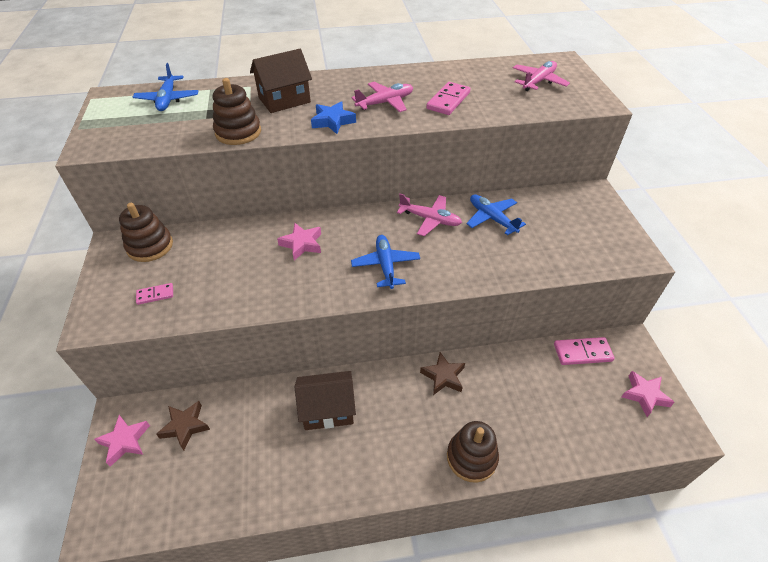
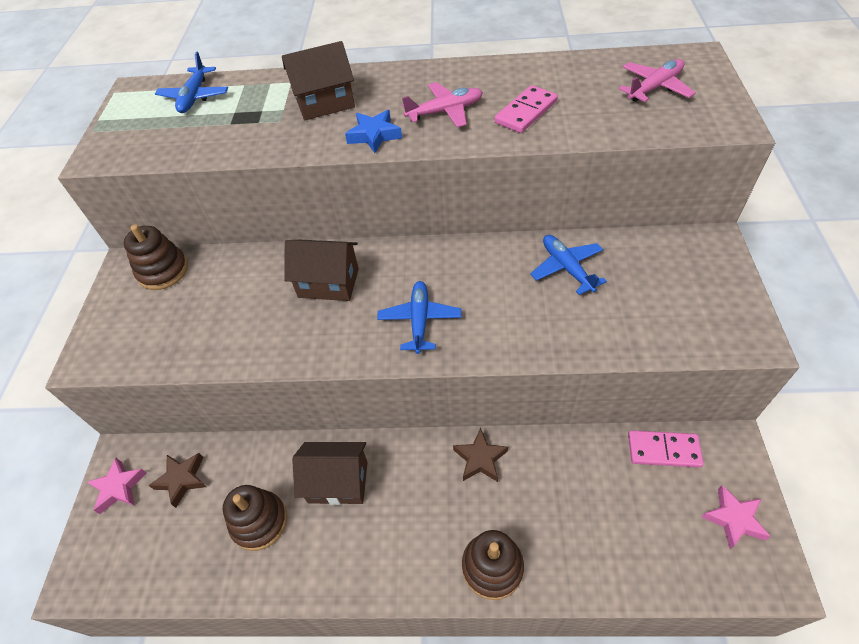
camera: 15 degrees right, 5 degrees up
(155, 295) = (156, 332): pink domino -> none
(238, 132) = (261, 145): brown stacking toy -> brown stacking toy (259, 522)
(302, 244) = (328, 283): pink star -> brown house
(430, 219) = (488, 263): pink plane -> none

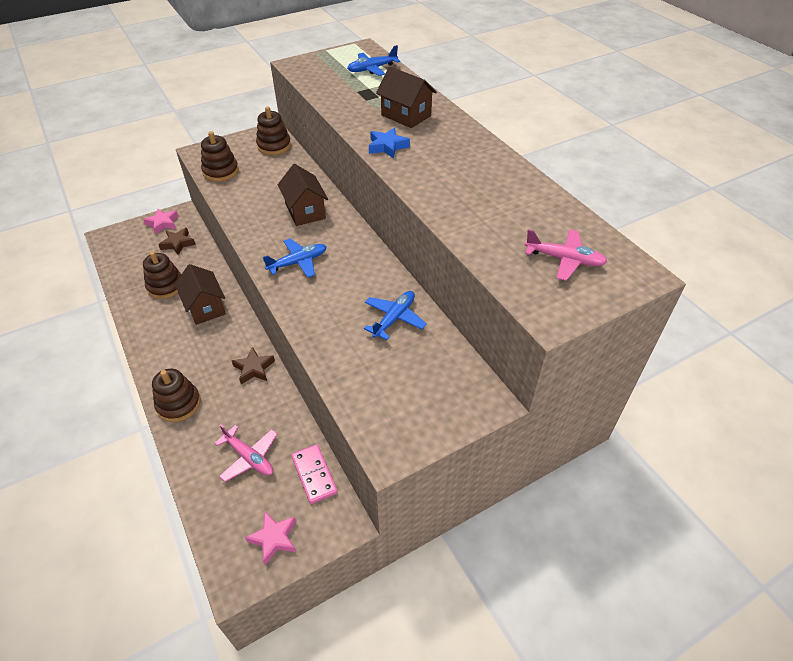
camera: 55 degrees right, 5 degrees down
(161, 346) = (221, 171): none -> brown stacking toy
(445, 111) = (438, 166): pink plane -> pink plane (249, 457)
(526, 112) = (469, 202): pink domino -> none

